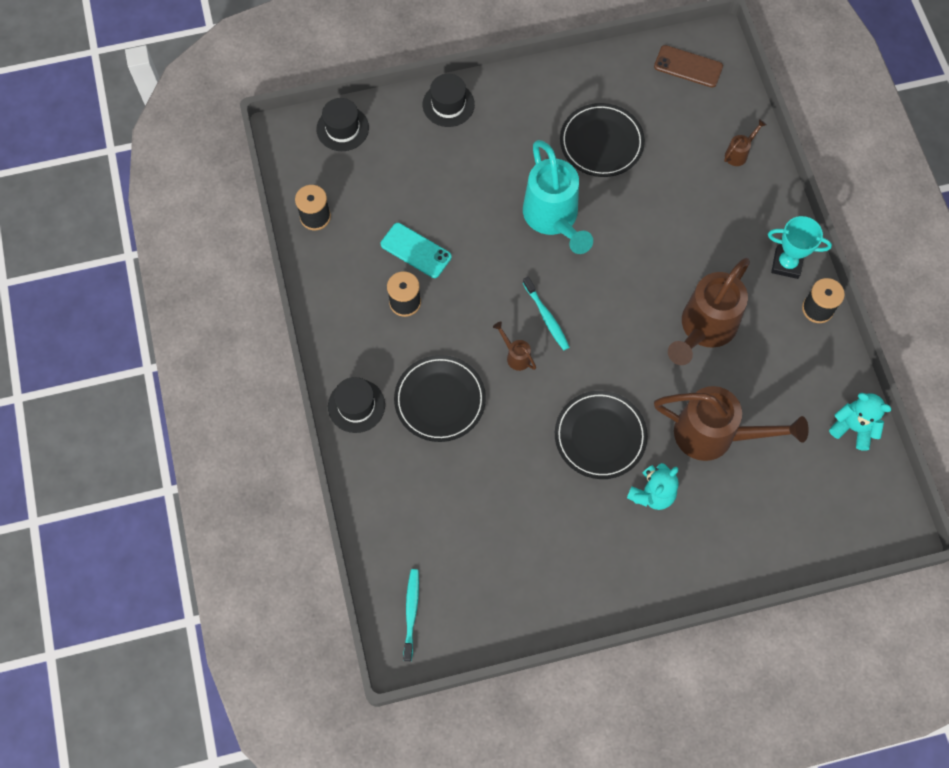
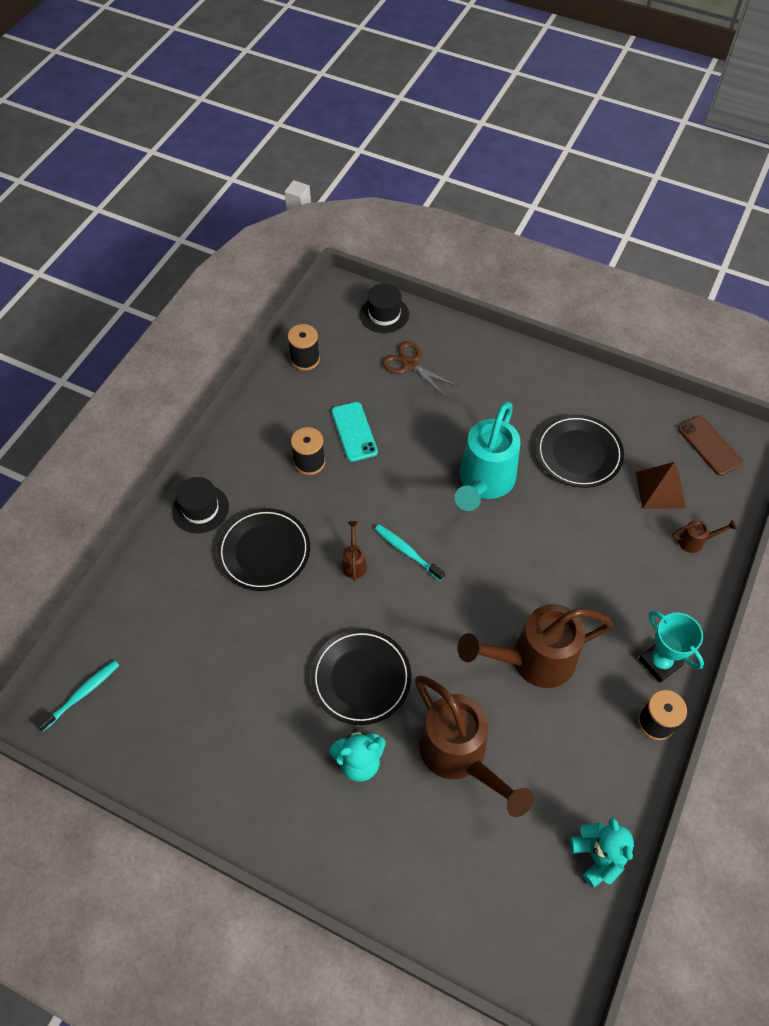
camera: 40 degrees right, 10 degrees down
(406, 159) = (410, 364): none -> brown scissors
(448, 104) = (479, 348): black hat -> none
(546, 317) = (407, 552): turquoise toothbrush -> turquoise toothbrush turned 120 degrees clockwise
(683, 129) = (660, 489): none -> brown pyramid

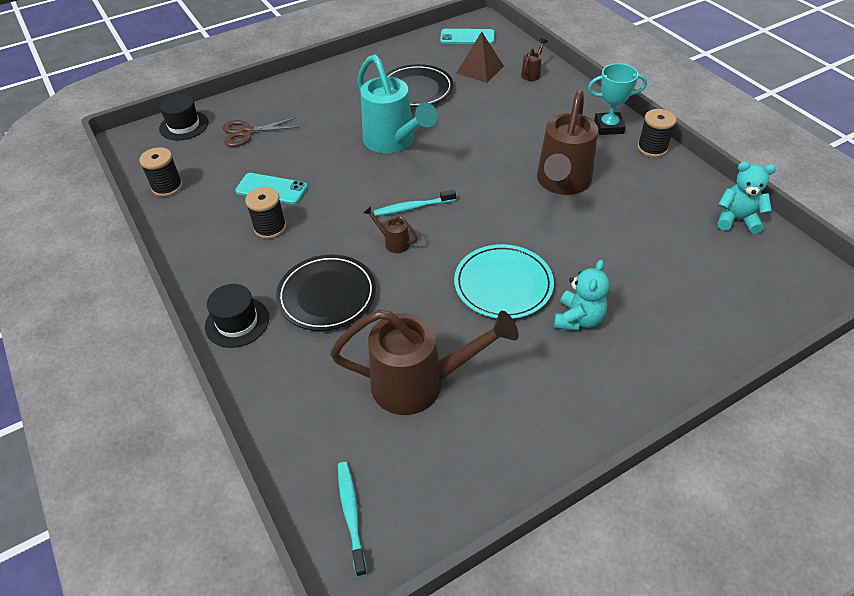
camera: 55 degrees left, 10 degrees down
(361, 678) = (503, 284): black plate -> turquoise plate
(460, 757) = (614, 256): brown watering can -> brown watering can (420, 384)
(709, 445) = (467, 37): brown phone -> turquoise phone

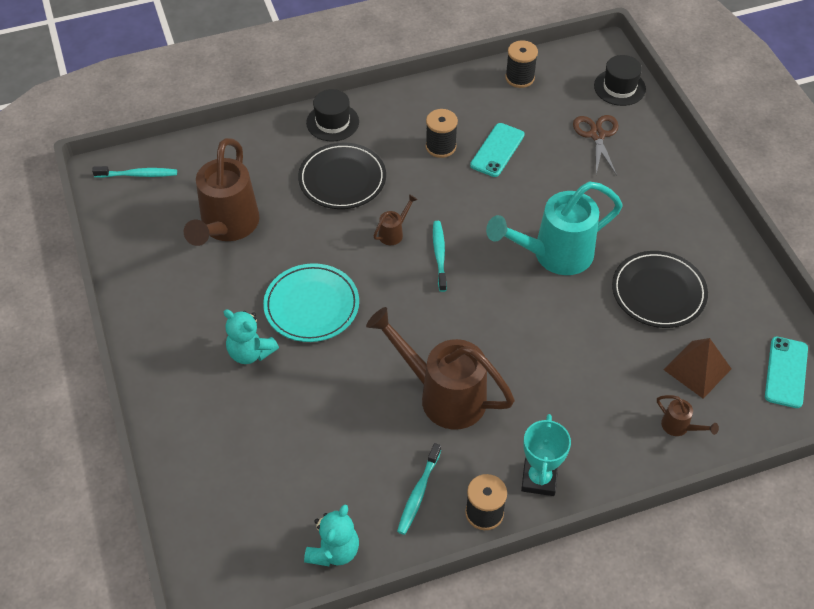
camera: 100 degrees right, 5 degrees up
(657, 183) = (418, 493): none -> turquoise toothbrush

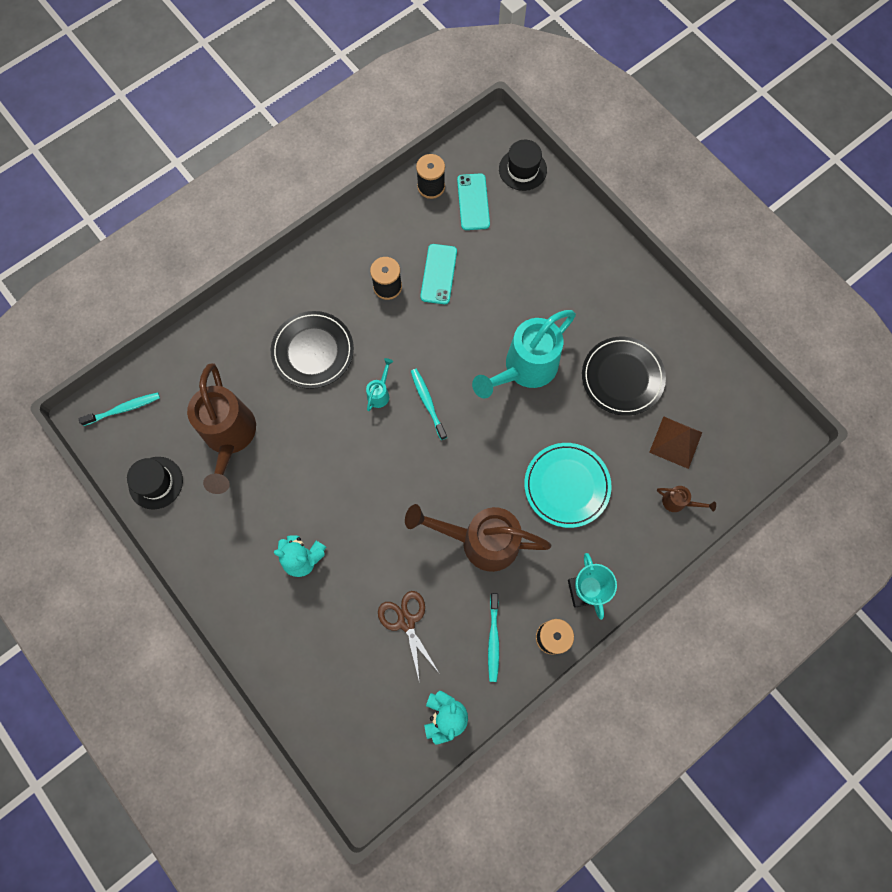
camera: 20 degrees left, 20 degrees up
(311, 305) = (337, 492): turquoise plate -> turquoise plate (566, 486)
(332, 122) = (280, 291): black hat -> black hat (156, 483)
(394, 233) = (380, 393): brown watering can -> turquoise watering can
(597, 135) = (520, 229): brown scissors -> brown scissors (406, 622)
(786, 372) = (745, 420): turquoise phone -> turquoise phone (473, 202)

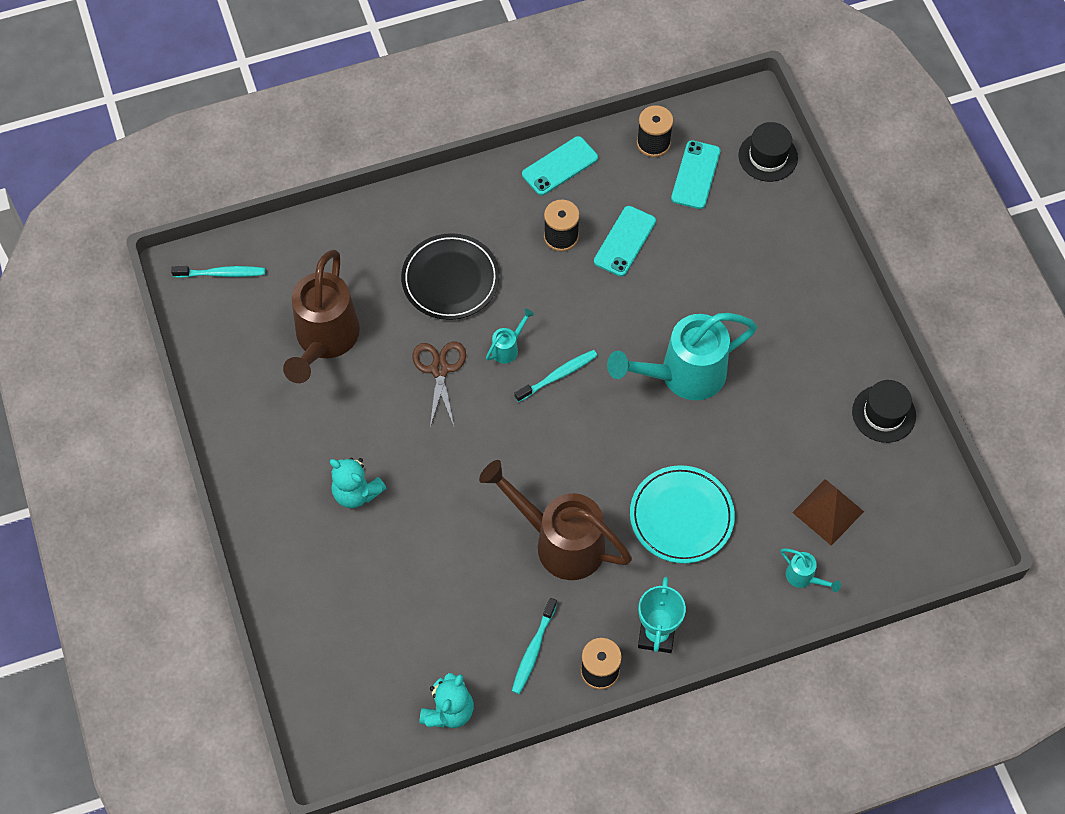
camera: 20 degrees right, 10 degrees down
(156, 483) = (227, 361): black hat -> black hat (883, 413)
(365, 229) = (560, 166): none -> turquoise phone
(406, 622) = (444, 598): brown scissors -> brown scissors (440, 369)
(427, 403) = (558, 375): turquoise toothbrush -> turquoise toothbrush turned 60 degrees clockwise
(622, 377) = (793, 421): black plate -> none
(678, 502) = (804, 578): brown watering can -> turquoise watering can

